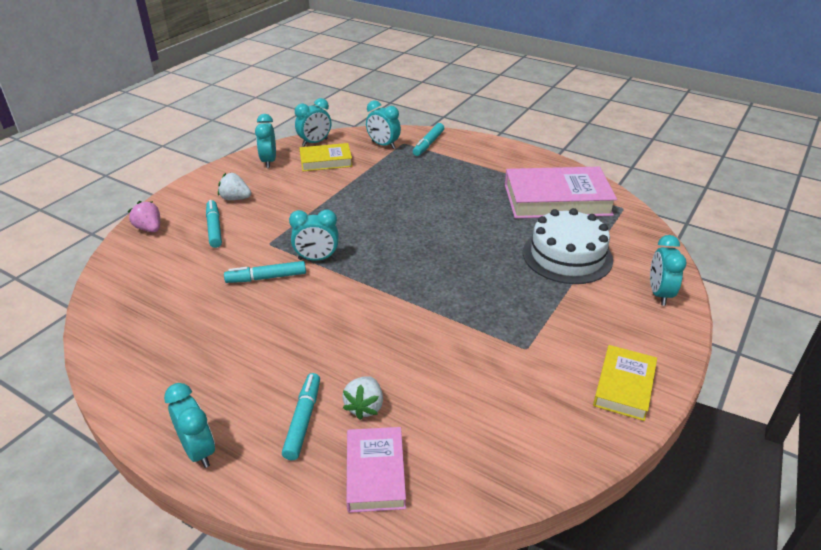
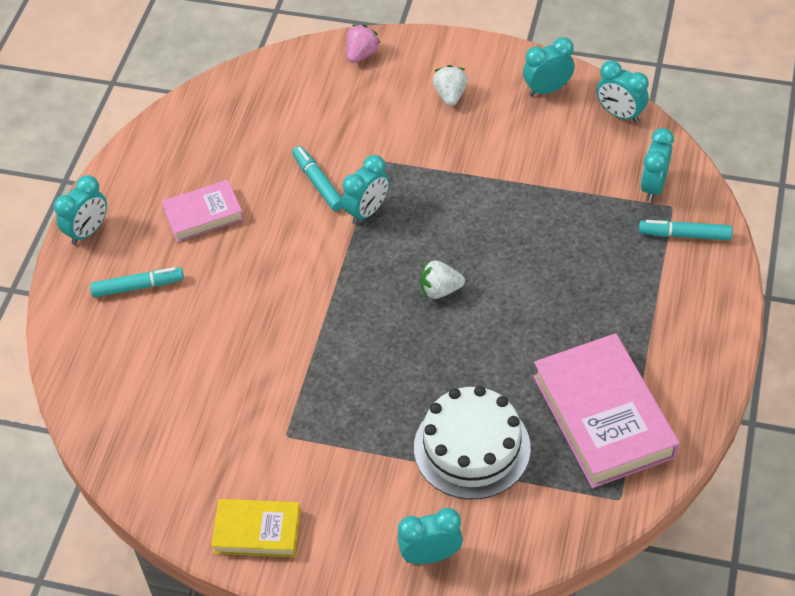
camera: 75 degrees right, 15 degrees up
(214, 228) = (385, 104): turquoise marker -> none
(317, 258) = (367, 211): turquoise clock -> turquoise clock turned 120 degrees counterclockwise
(326, 161) = (578, 143): yellow book -> none
(365, 407) = (166, 325): white strawberry -> white strawberry (440, 290)
(375, 473) = (96, 356): pink book -> pink book (203, 214)

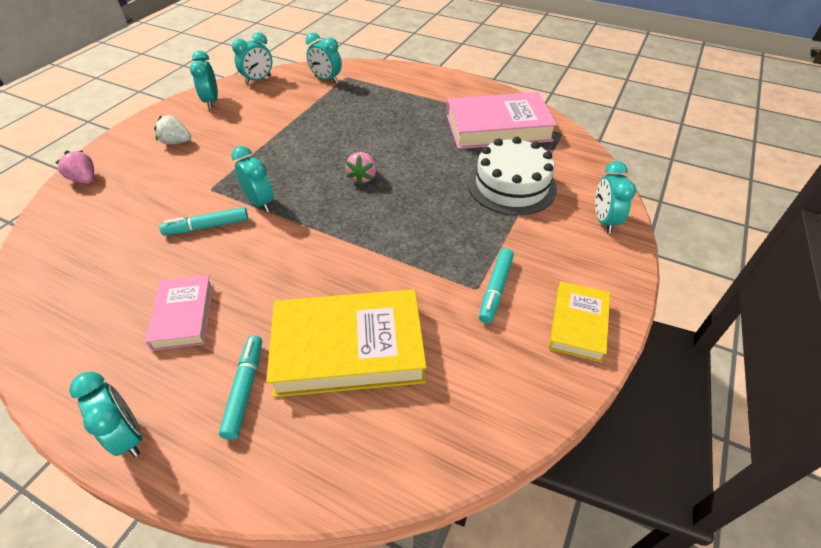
camera: 80 degrees left, 5 degrees down
(191, 346) = (348, 348): none -> yellow book
(440, 290) = (362, 177): white strawberry -> pink strawberry
(684, 235) = (370, 76): turquoise marker -> turquoise marker (495, 289)

